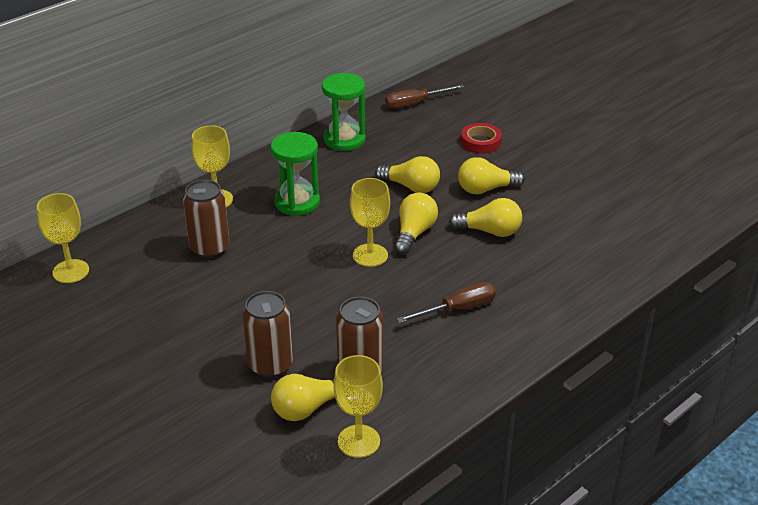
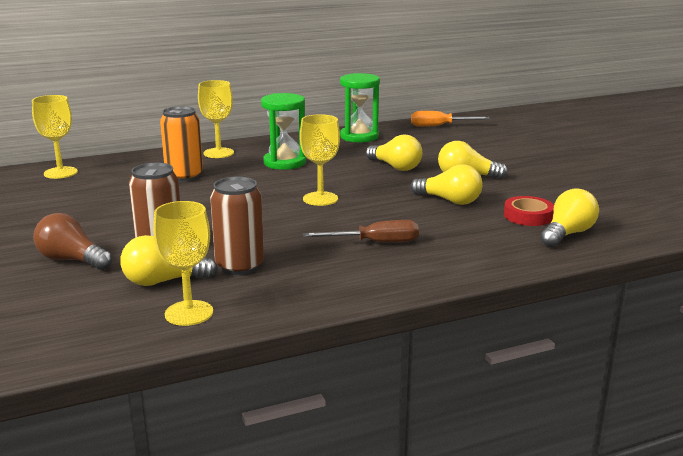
camera: 20 degrees right, 15 degrees down
(200, 402) = (72, 260): none -> brown light bulb
(210, 248) = (184, 176): brown can -> orange can
(414, 233) = (374, 192): yellow light bulb -> yellow light bulb (567, 234)
(415, 103) = (439, 126): brown screwdriver -> orange screwdriver
(480, 142) = (483, 151): red tape -> red tape (528, 216)

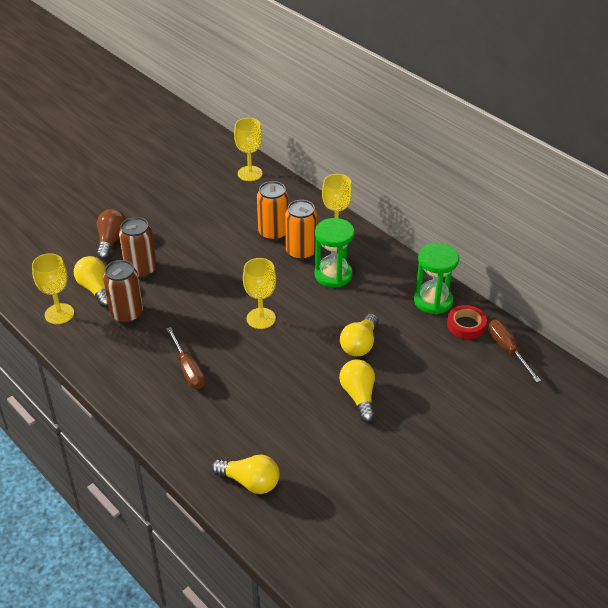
camera: 70 degrees right, 20 degrees up
(232, 169) = (301, 252): none -> orange can
(439, 126) = (507, 350): orange screwdriver -> brown screwdriver
(449, 201) = (292, 395): yellow light bulb -> none
(528, 216) = (280, 452): red tape -> red tape (466, 325)

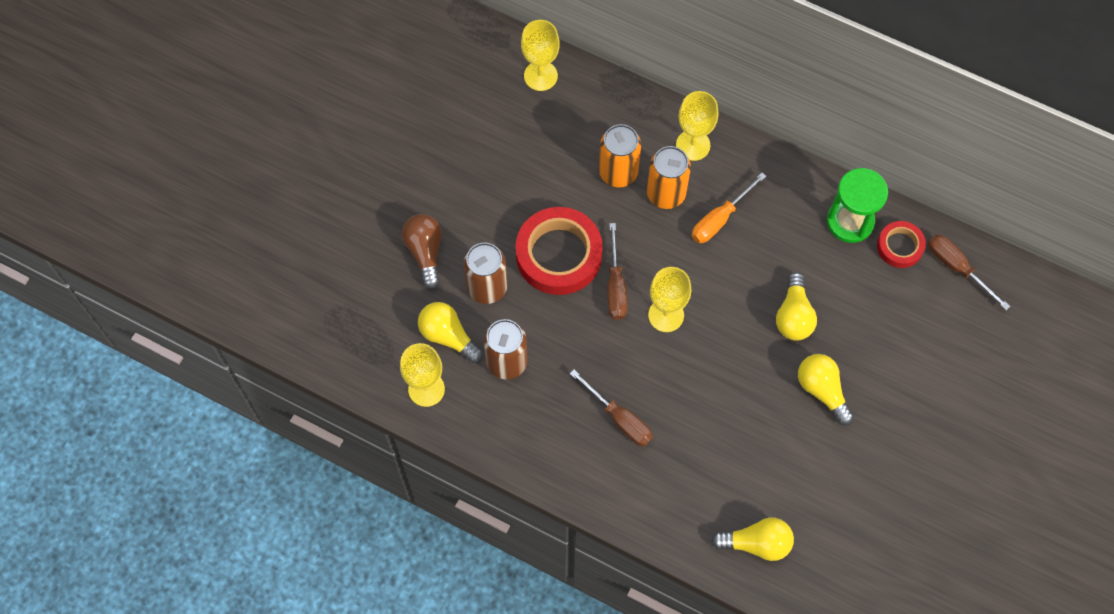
camera: 20 degrees left, 25 degrees up
(203, 265) = (559, 255): none -> red tape
(233, 292) = (615, 286): none -> brown screwdriver
(333, 275) = (720, 219): green hourglass -> orange screwdriver

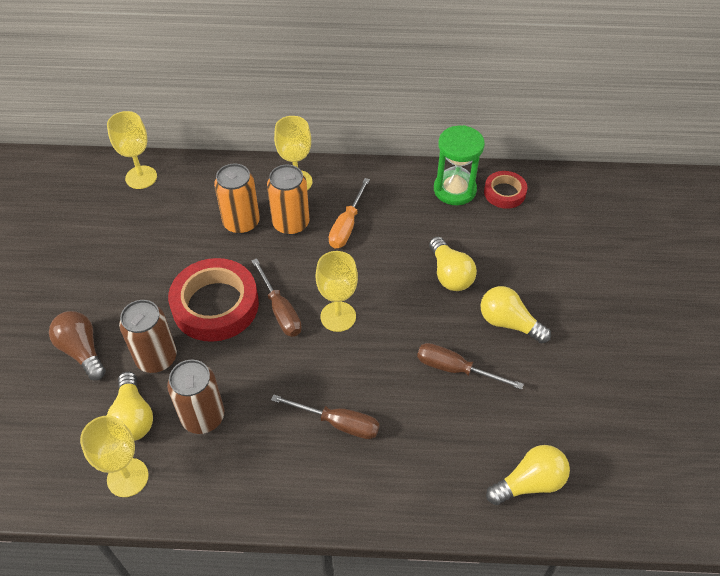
camera: 25 degrees left, 15 degrees down
(448, 336) = (133, 417): yellow light bulb -> yellow light bulb turned 120 degrees counterclockwise
(957, 268) = (558, 191): brown screwdriver -> brown screwdriver (455, 369)

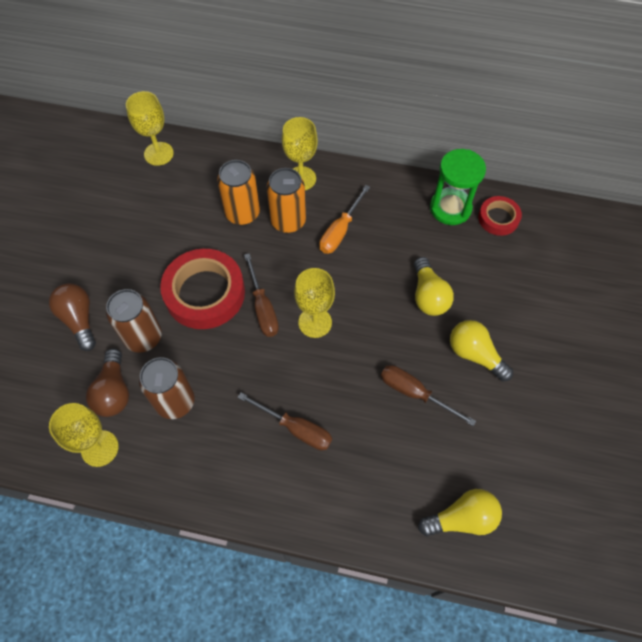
camera: 10 degrees right, 10 degrees up
(133, 417) = (114, 391): yellow light bulb -> brown light bulb

